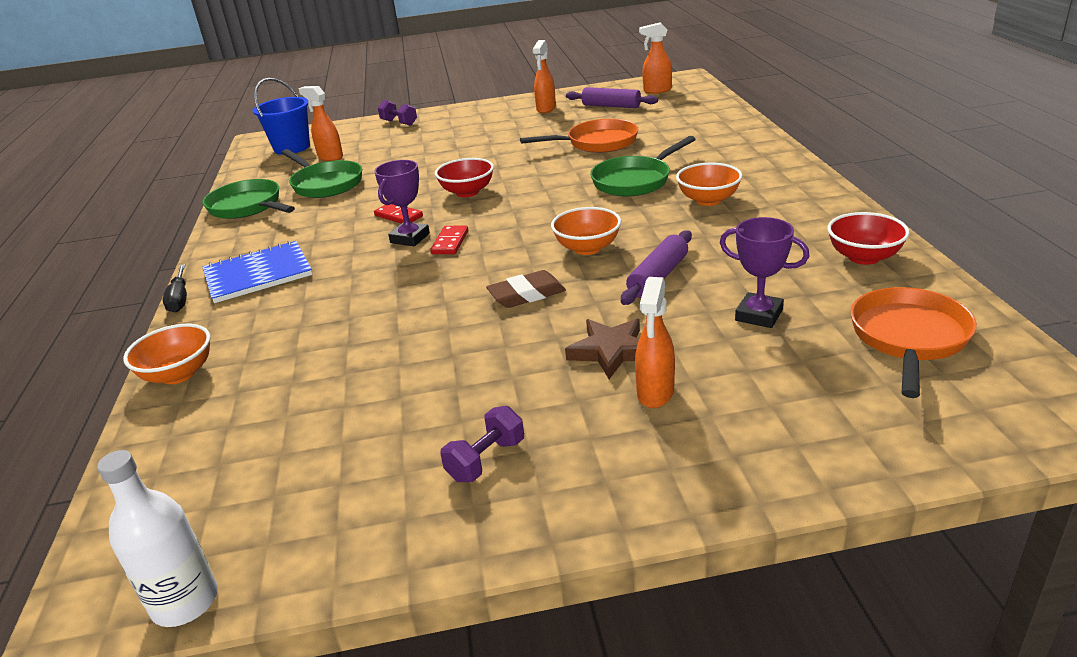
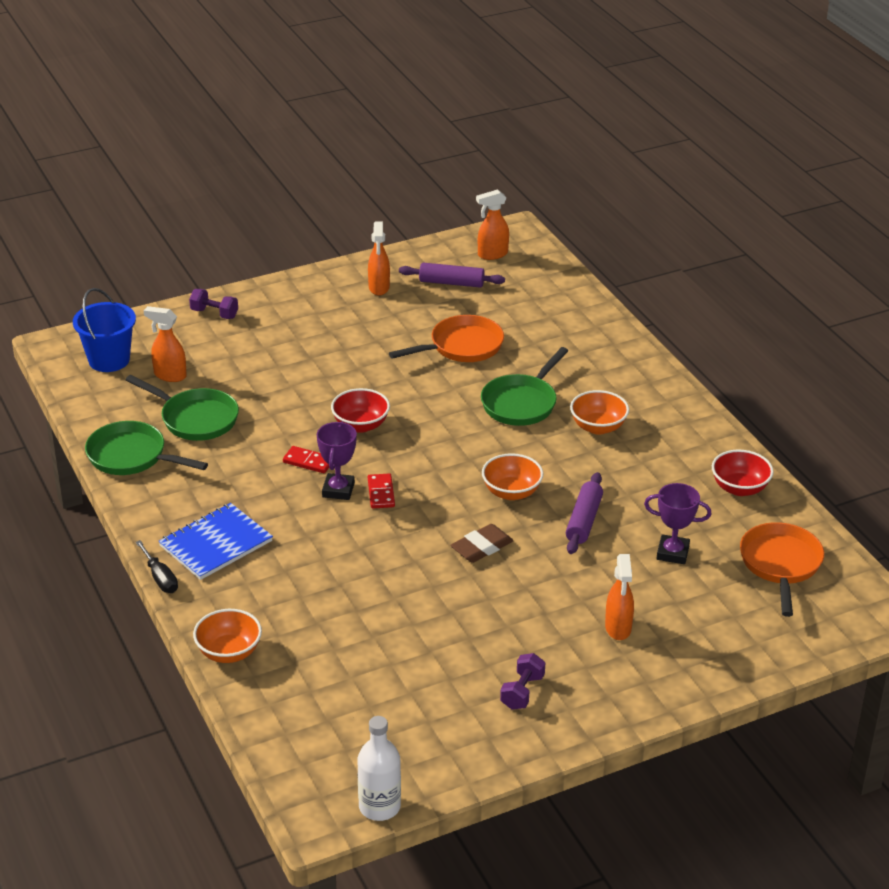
camera: 20 degrees left, 5 degrees up
(611, 351) = (573, 596): brown star -> none

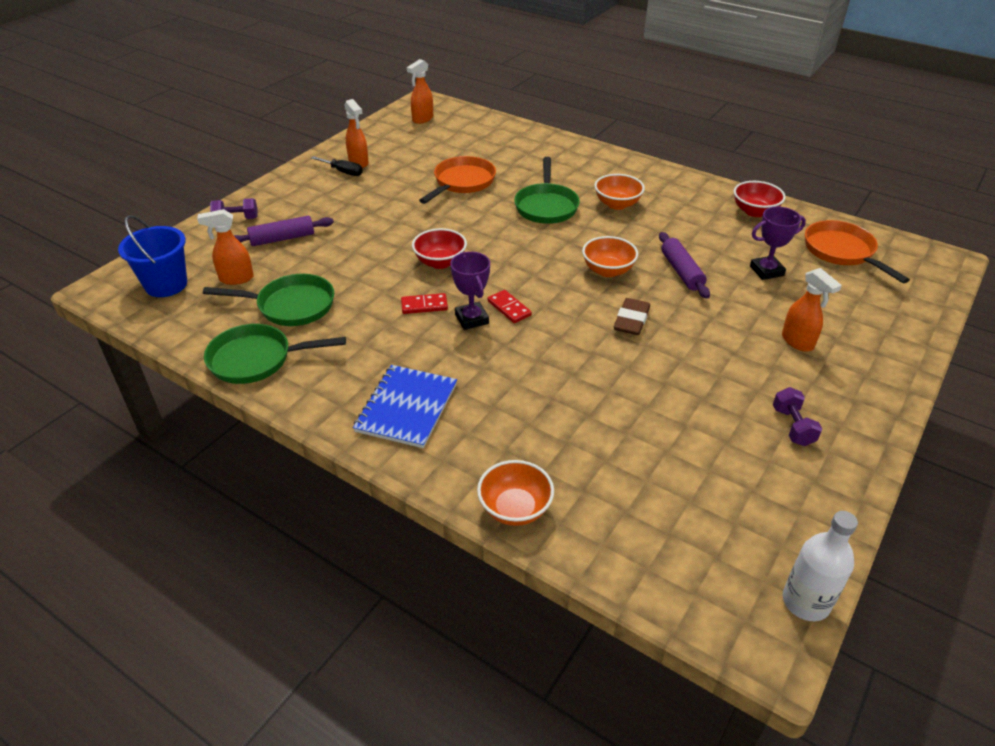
camera: 30 degrees left, 5 degrees up
(160, 578) = (382, 463): black screwdriver -> black screwdriver (343, 172)
(451, 283) = (411, 144): purple rolling pin -> purple rolling pin (282, 238)

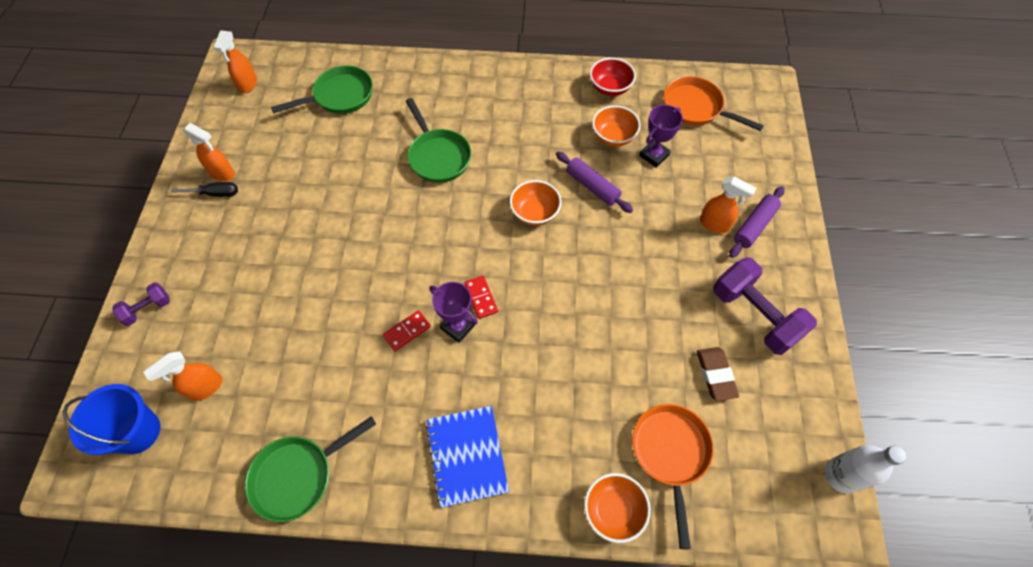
camera: 30 degrees left, 20 degrees up
(282, 238) = (215, 313): purple rolling pin -> purple rolling pin (754, 226)
(291, 306) = (285, 394): green pan -> green pan (340, 96)
(440, 262) = (387, 271): red bowl -> none
(462, 182) = (343, 158): orange pan -> orange pan (670, 453)
(509, 308) = (481, 298): red domino -> red domino turned 45 degrees clockwise
(617, 204) = (497, 127): orange bowl -> orange bowl (613, 137)
(631, 320) = (585, 262): brown eraser -> brown eraser (715, 375)
(792, 426) = (754, 315): purple dumbbell -> purple dumbbell, size x1.99

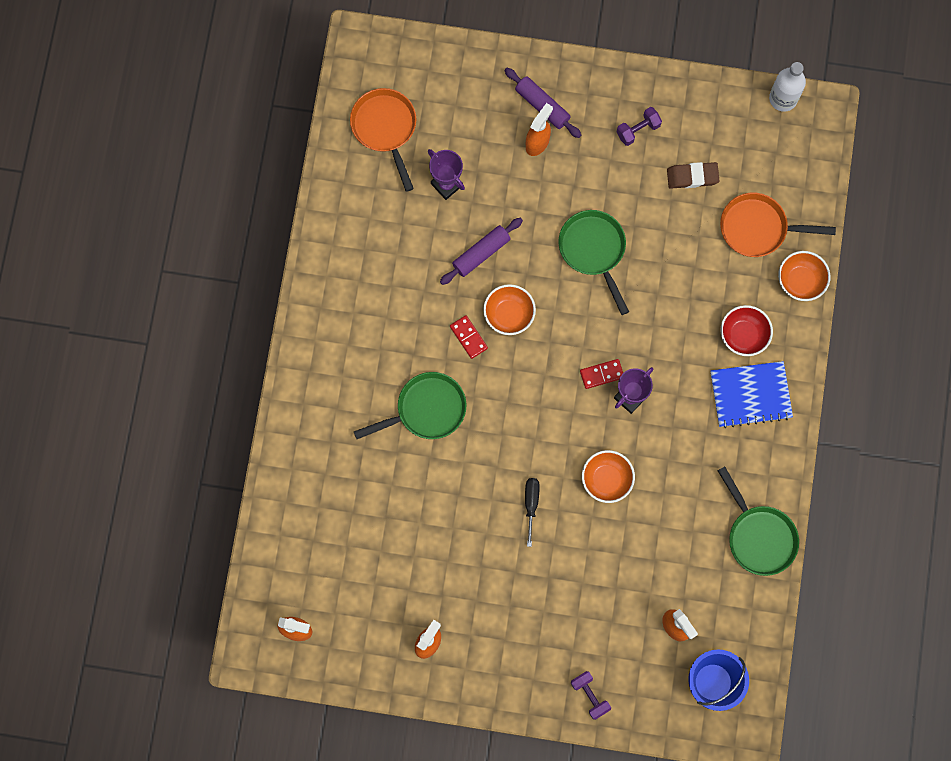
camera: 85 degrees left, 15 degrees up
(215, 194) = (455, 647): black screwdriver -> black screwdriver (531, 504)
(340, 96) = (327, 519): green pan -> green pan (593, 250)
(407, 331) = (631, 444): red domino -> red domino (468, 337)
(610, 88) = (346, 215): red bowl -> red bowl (743, 335)
(613, 137) = (417, 222): orange bowl -> orange bowl (606, 480)
(696, 108) = (385, 128): orange pan -> orange pan turned 120 degrees clockwise
(754, 315) = (638, 130): purple dumbbell -> purple dumbbell, size x0.50

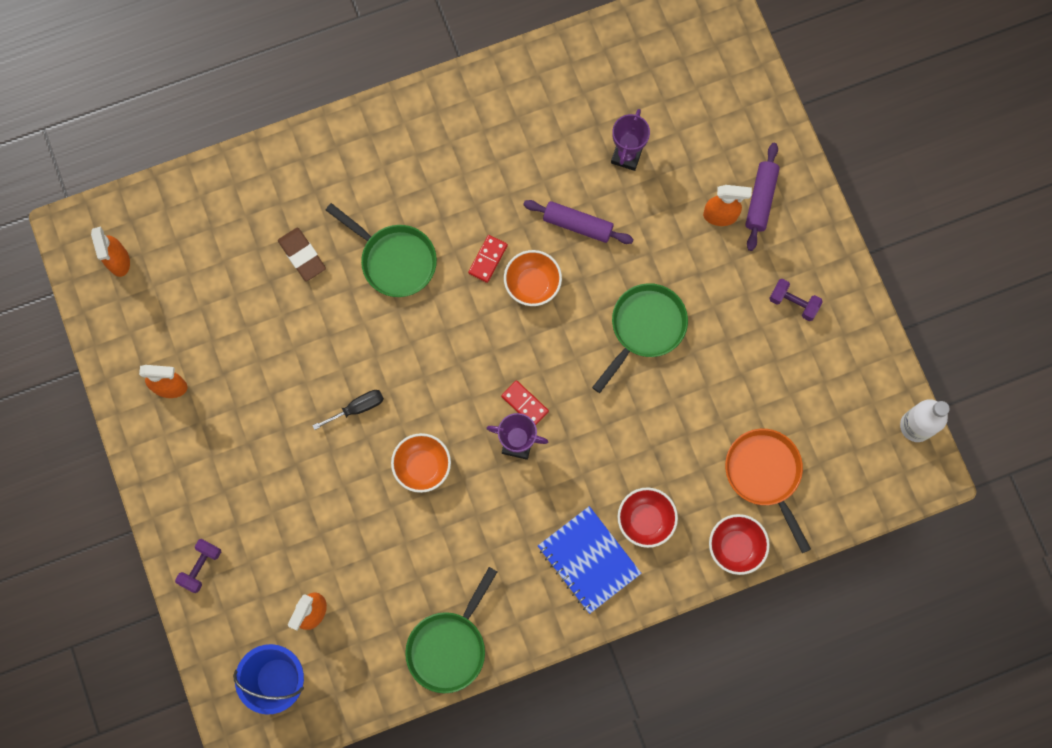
camera: 60 degrees right, 0 degrees up
(385, 128) = (647, 69): orange pan -> none
(692, 177) = (778, 381): brown eraser -> brown eraser (302, 255)
(800, 281) = (735, 546): orange bowl -> red bowl

